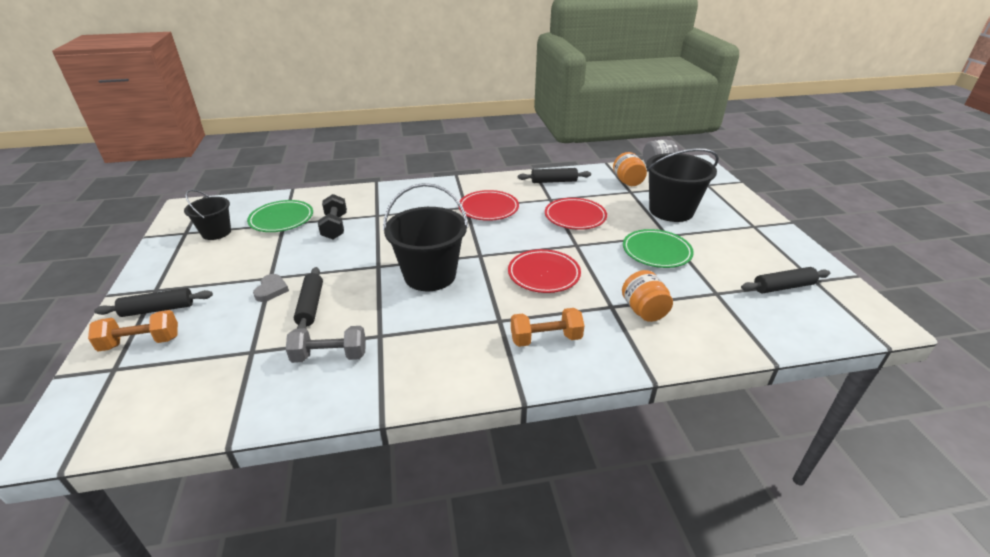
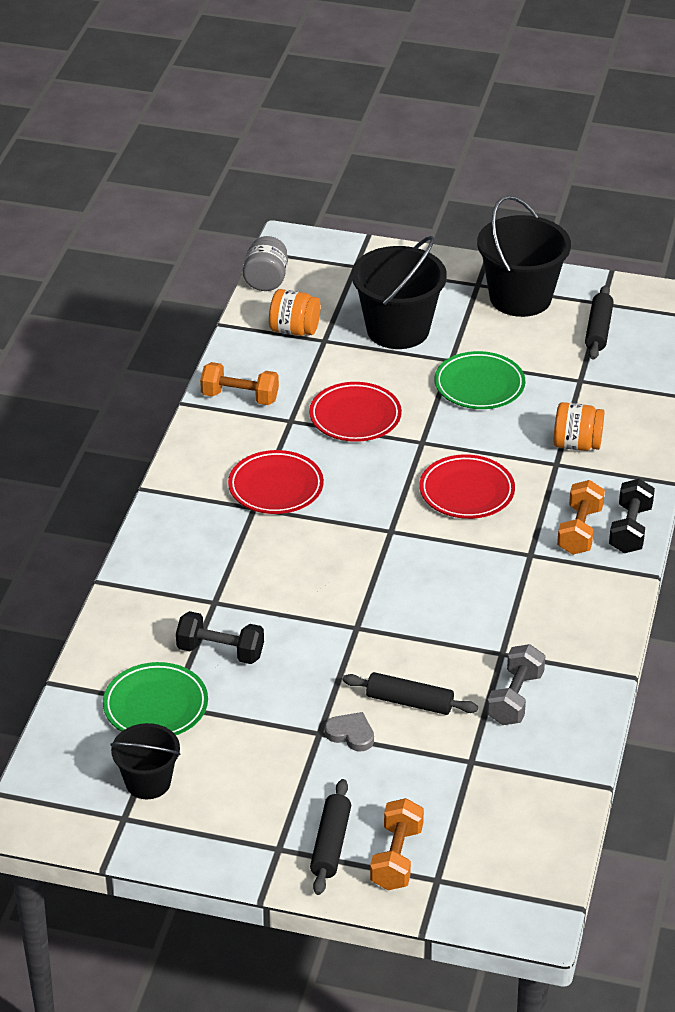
camera: 65 degrees left, 5 degrees up
(430, 275) = (408, 586): black bucket -> black bucket (520, 298)
(554, 181) = (240, 397): black rolling pin -> orange dumbbell
(570, 367) = (630, 529): none -> black dumbbell

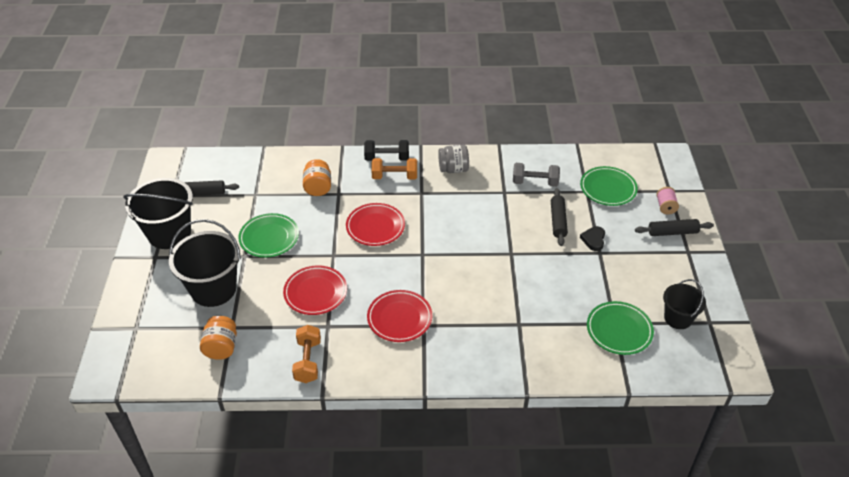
camera: 105 degrees left, 5 degrees up
(220, 651) = (559, 310): black dumbbell -> none
(266, 280) = (158, 380): grey jar -> grey jar (453, 169)
(351, 734) = (593, 239): grey heart -> black heart
(396, 858) = (665, 207): orange dumbbell -> pink spool
(469, 792) = (608, 189): none -> green plate

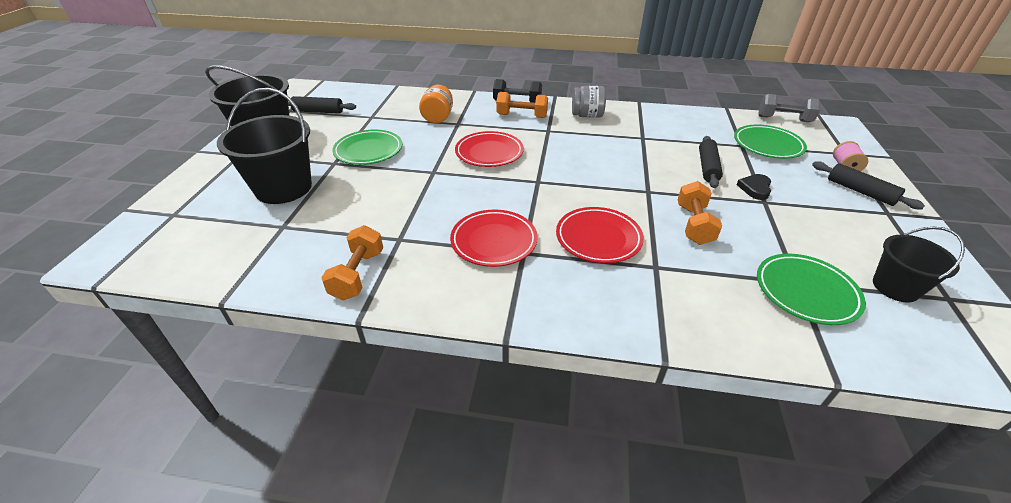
camera: 10 degrees right, 5 degrees down
(221, 347) = (258, 246): orange jar -> none
(315, 293) = (398, 204): red plate -> red plate (598, 238)
(535, 182) = (679, 133): grey dumbbell -> grey dumbbell (783, 119)
(546, 282) = (694, 225): none -> orange dumbbell
(672, 232) = (860, 191): black rolling pin -> black rolling pin turned 45 degrees clockwise

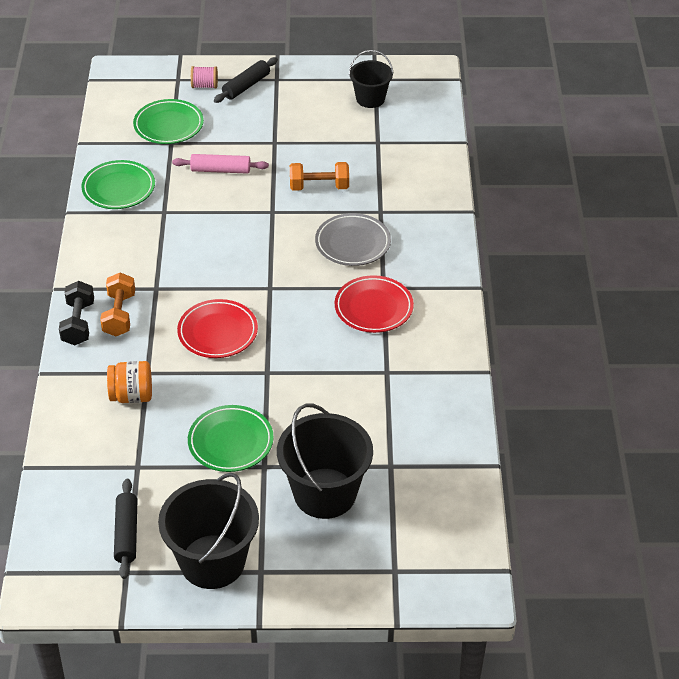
camera: 100 degrees left, 5 degrees up
(358, 275) = (440, 387): orange dumbbell -> none
(587, 115) = (112, 257): grey jar -> none
(598, 238) = (352, 243): red plate -> grey plate
(707, 167) = (220, 170): black rolling pin -> pink rolling pin
(755, 188) = (253, 145): black heart -> none
(783, 119) = (106, 105): grey dumbbell -> none
(806, 292) = (387, 140): green plate -> green plate (118, 188)

